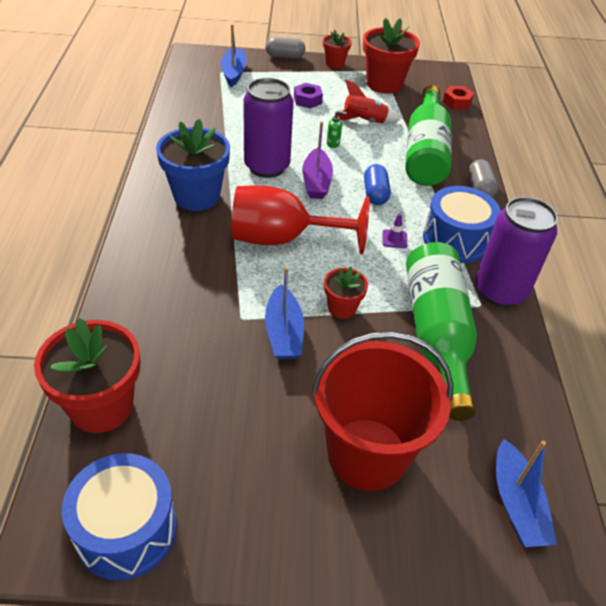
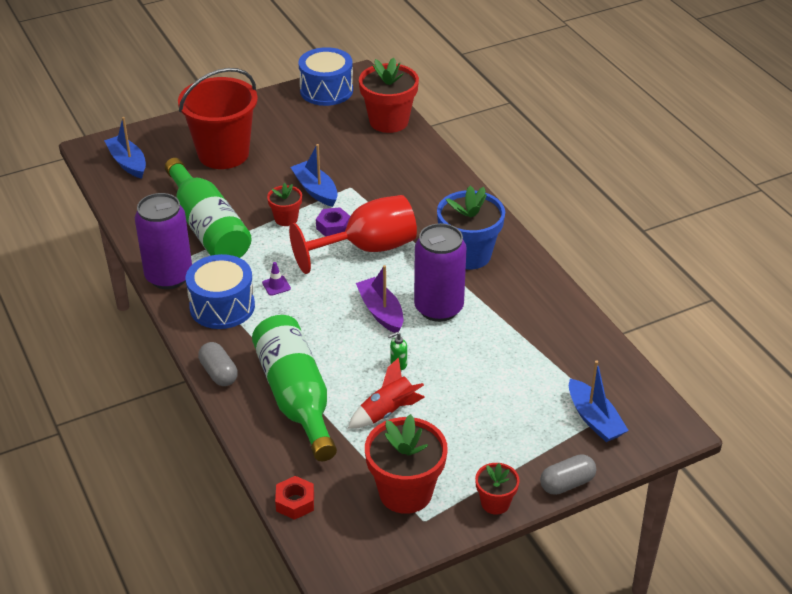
camera: 155 degrees right, 5 degrees down
(307, 100) = (473, 415): purple nut -> purple nut (333, 227)
(375, 194) = (318, 322): blue capsule -> none

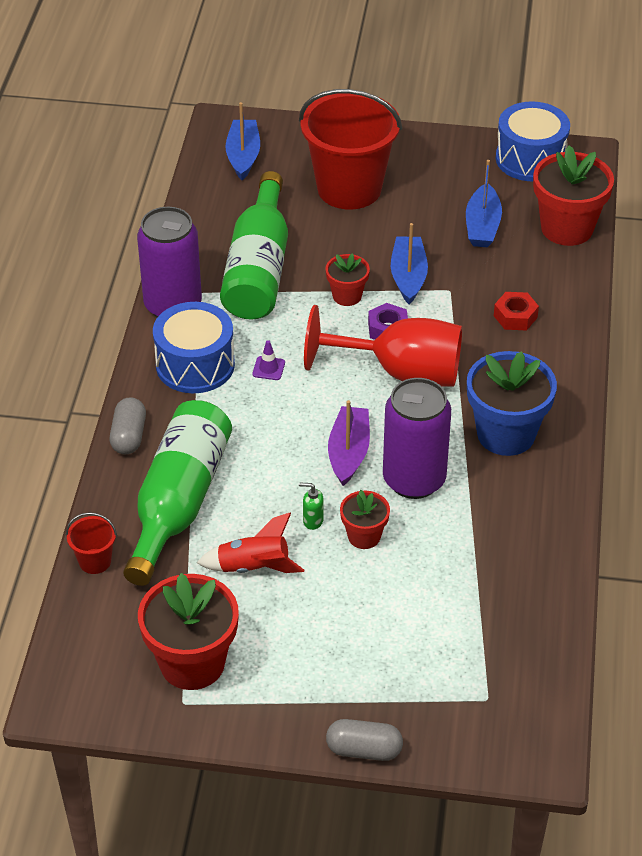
camera: 35 degrees right, 5 degrees up
(273, 464) = (95, 561): none -> red bucket
(295, 502) = (80, 612): red nut -> red nut (515, 316)
(495, 503) = (270, 727): red flower pot -> red flower pot (364, 536)
(594, 419) = (463, 697): blue boat -> blue boat (482, 226)

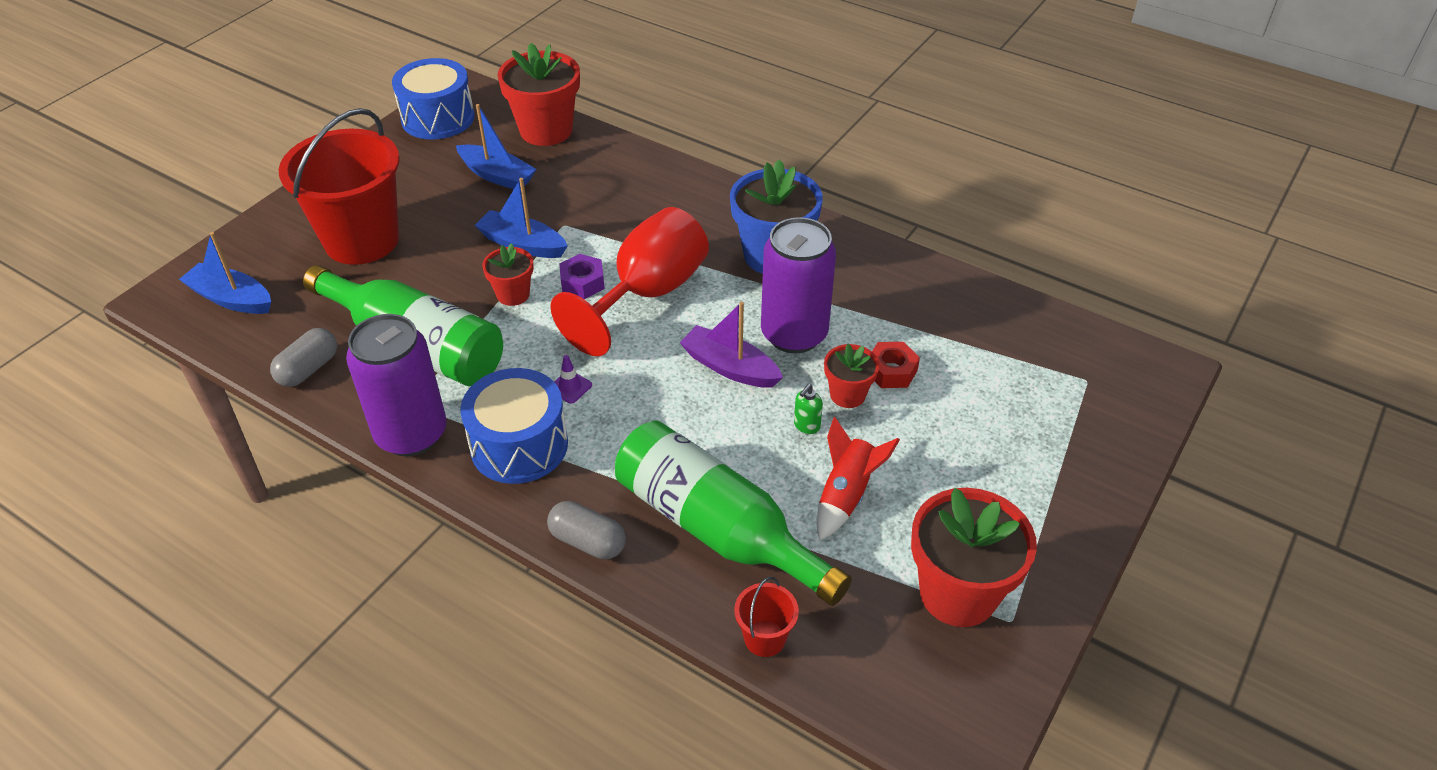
camera: 65 degrees left, 0 degrees up
(364, 750) = (1121, 489): grey capsule -> grey capsule (308, 369)
(515, 316) = (631, 198): red nut -> red nut (891, 371)

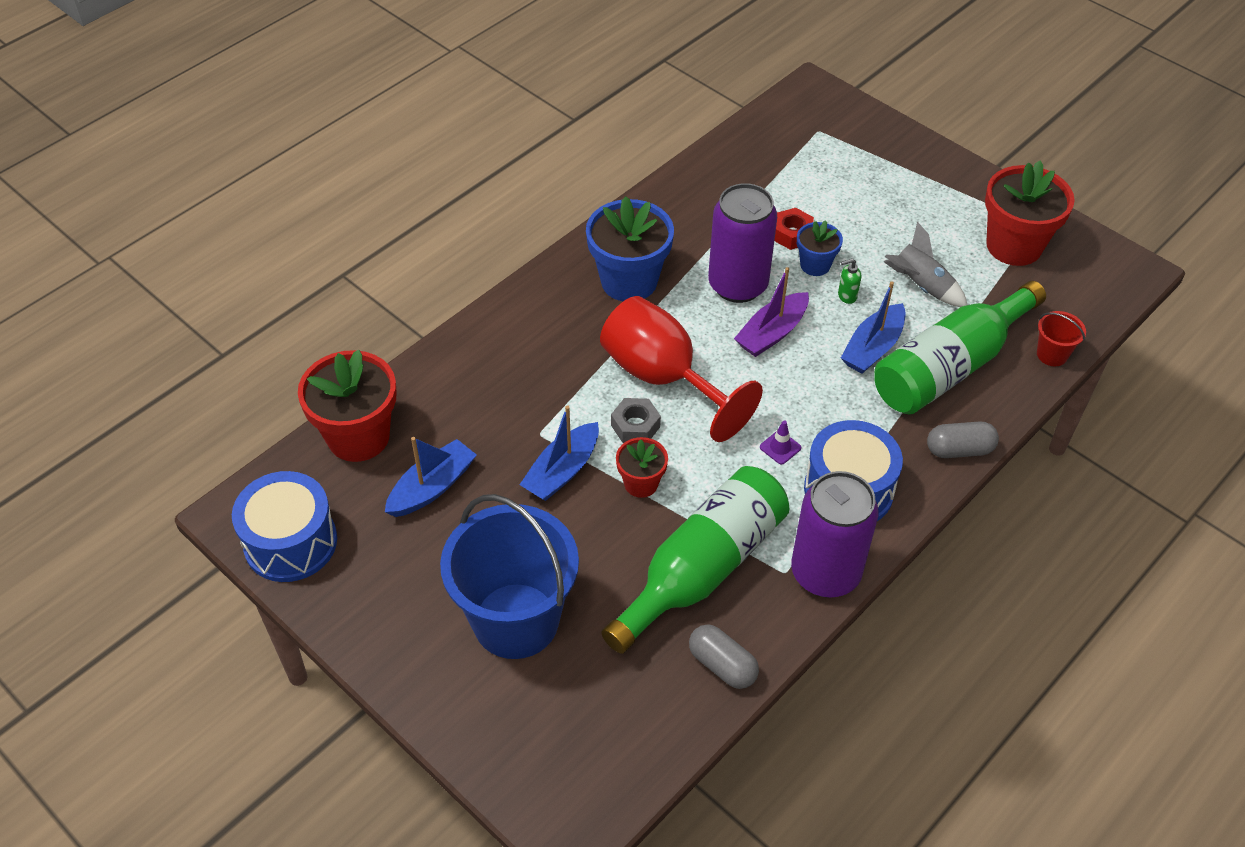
camera: 80 degrees left, 5 degrees up
(231, 299) = (591, 751): blue boat -> blue boat (873, 348)
(362, 240) = (516, 621): red bucket -> blue bucket
(582, 282) = (635, 426): purple nut -> grey nut
(588, 541) = (959, 450): grey capsule -> grey capsule turned 45 degrees clockwise
(806, 426) = (847, 296): green soap dispenser -> green soap dispenser turned 120 degrees clockwise
(846, 495) = (921, 286): red rocket -> grey rocket
(847, 394) = (815, 265): red flower pot -> blue flower pot

